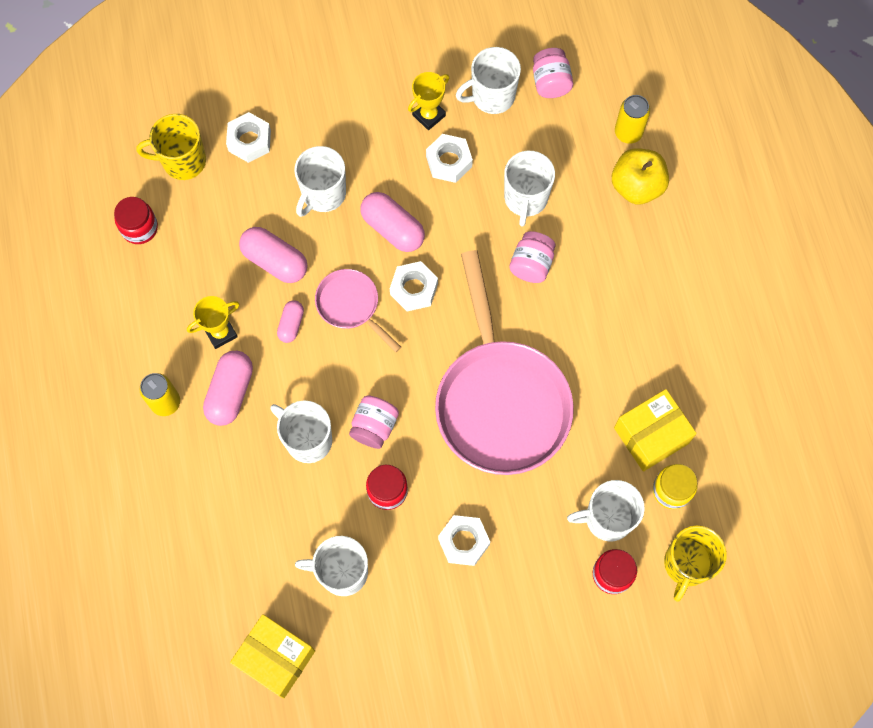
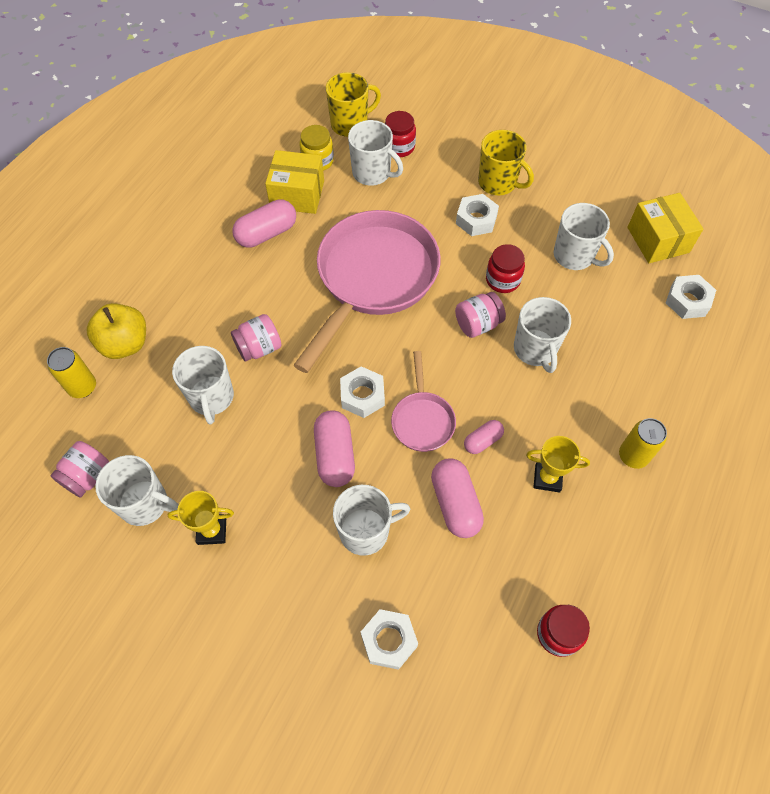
camera: 140 degrees left, 10 degrees down
(183, 161) = (469, 673): yellow mug -> yellow mug (498, 183)
(230, 393) = (572, 425): pink capsule -> pink capsule (266, 233)
(449, 161) = (237, 475): white nut -> white nut (687, 301)
(525, 199) = (211, 398): white mug -> white mug turned 120 degrees clockwise

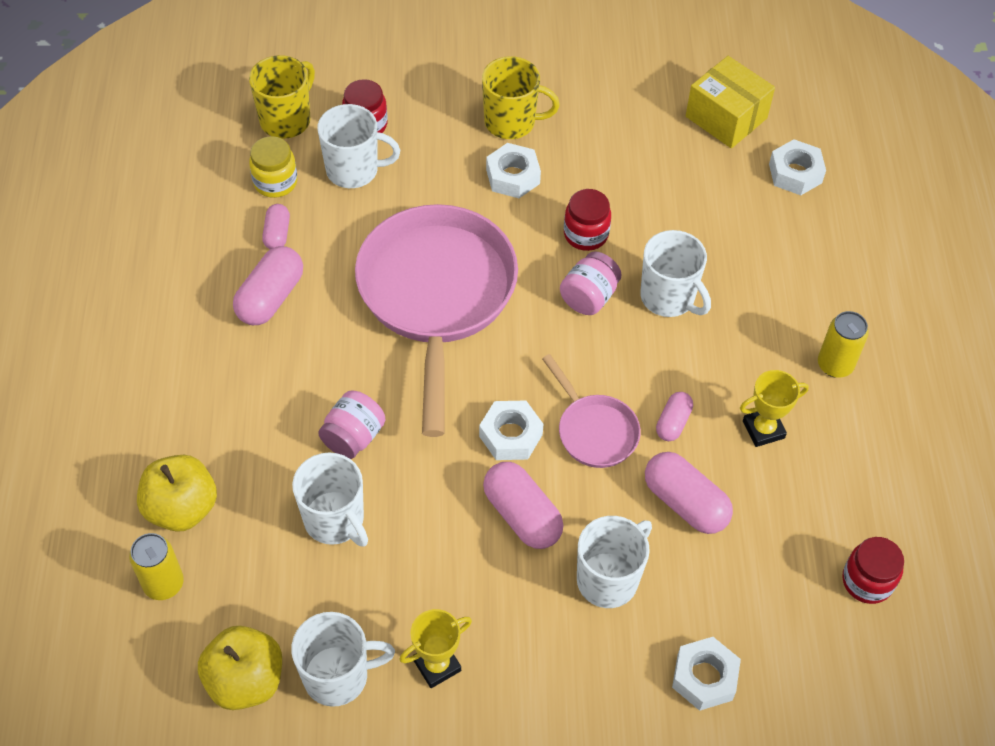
camera: 30 degrees left, 5 degrees down
(88, 476) = (245, 680): pink jar -> yellow apple
(297, 194) = (277, 234): yellow box -> pink capsule
(574, 256) = (648, 173): white mug -> none

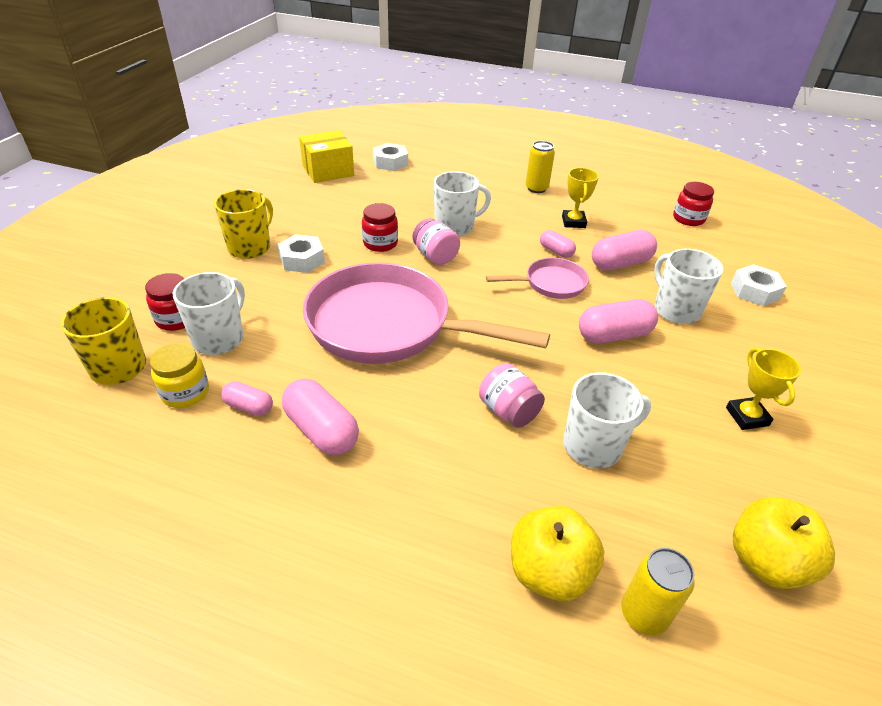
camera: 70 degrees left, 15 degrees down
(338, 676) = (759, 485): white mug -> none
(510, 435) = (540, 322): white nut -> none

